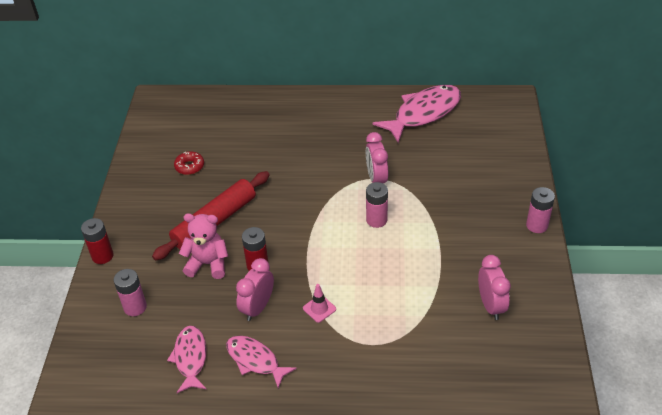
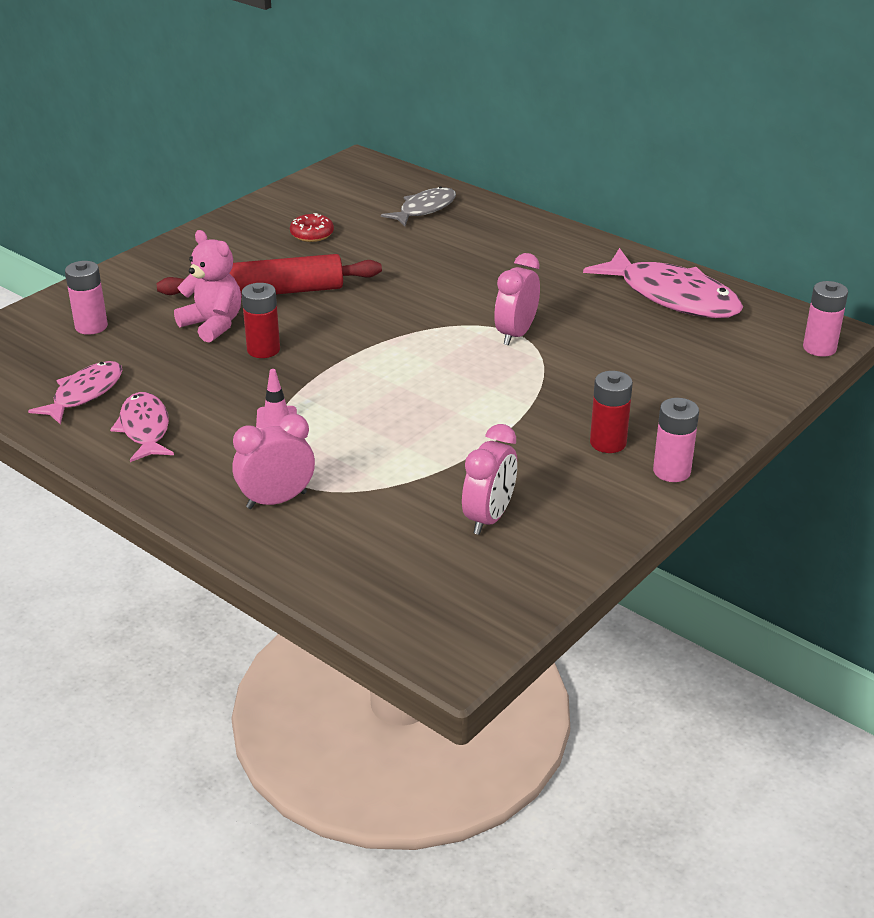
camera: 35 degrees right, 10 degrees down
(102, 256) = (119, 271): red battery -> red battery (608, 443)
(233, 116) = (424, 209): none -> grey fish
(257, 307) = (211, 386): pink clock -> pink clock (276, 500)
(376, 220) = (460, 371): pink battery -> pink battery (819, 348)
(423, 113) = (672, 297): pink fish -> pink fish turned 45 degrees clockwise

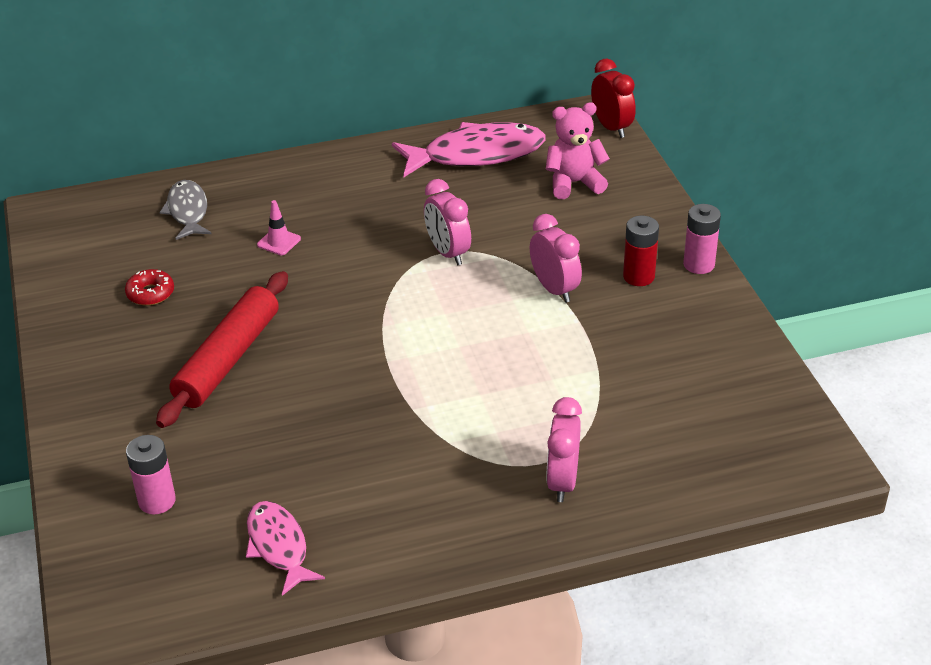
camera: 55 degrees left, 5 degrees up
(145, 429) = (379, 525): pink fish -> none
(213, 325) = (245, 417): pink teddy bear -> pink teddy bear (574, 183)
(263, 350) = (323, 402): red battery -> none
(276, 419) = (443, 436): pink traffic cone -> pink traffic cone (279, 242)
(489, 518) = (681, 376): pink clock -> pink clock (554, 289)
(819, 348) = (611, 127): pink battery -> red clock

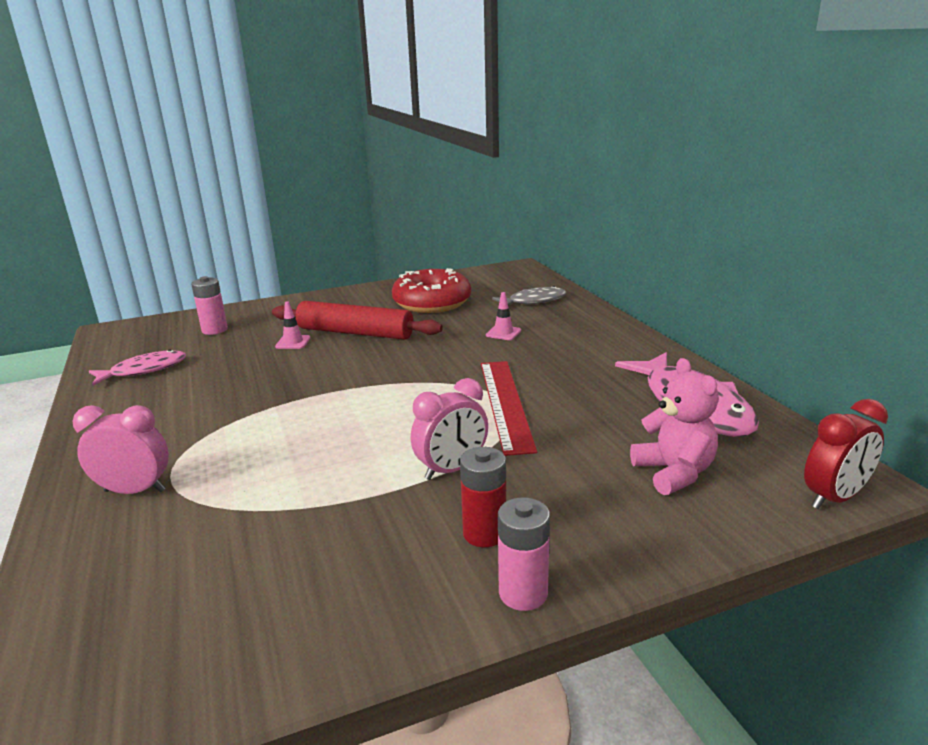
camera: 85 degrees right, 15 degrees down
(150, 293) = (432, 303): red donut -> red donut, size x2.22
(237, 413) = (293, 342): none -> pink traffic cone
(447, 253) = (505, 403): pink clock -> red ruler

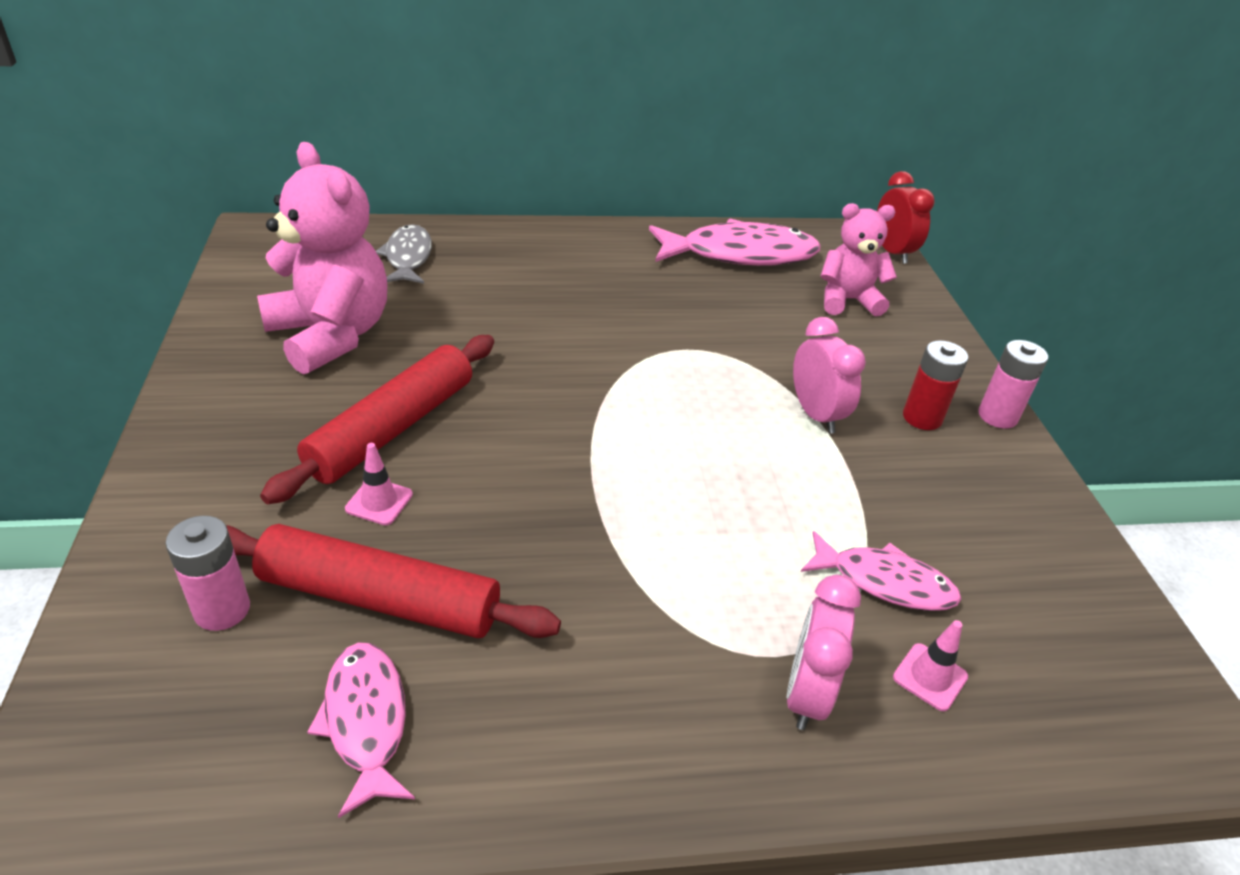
camera: 80 degrees left, 15 degrees up
(222, 357) = (380, 598): none -> red rolling pin
(242, 519) = (884, 582): none -> pink fish
(432, 303) = (331, 335): red donut -> pink teddy bear
(503, 333) = (498, 305): pink traffic cone -> pink traffic cone (930, 677)
(505, 403) = (691, 350): red ruler -> none

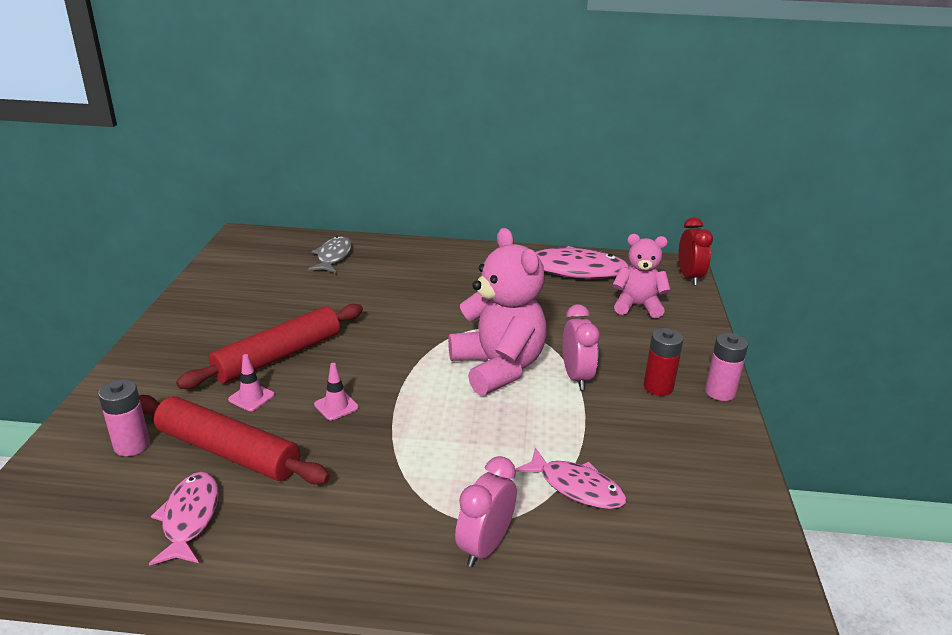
camera: 15 degrees right, 10 degrees down
(331, 335) = (263, 299): pink teddy bear -> pink teddy bear (498, 367)
(930, 677) = (581, 550): pink traffic cone -> pink traffic cone (336, 406)

